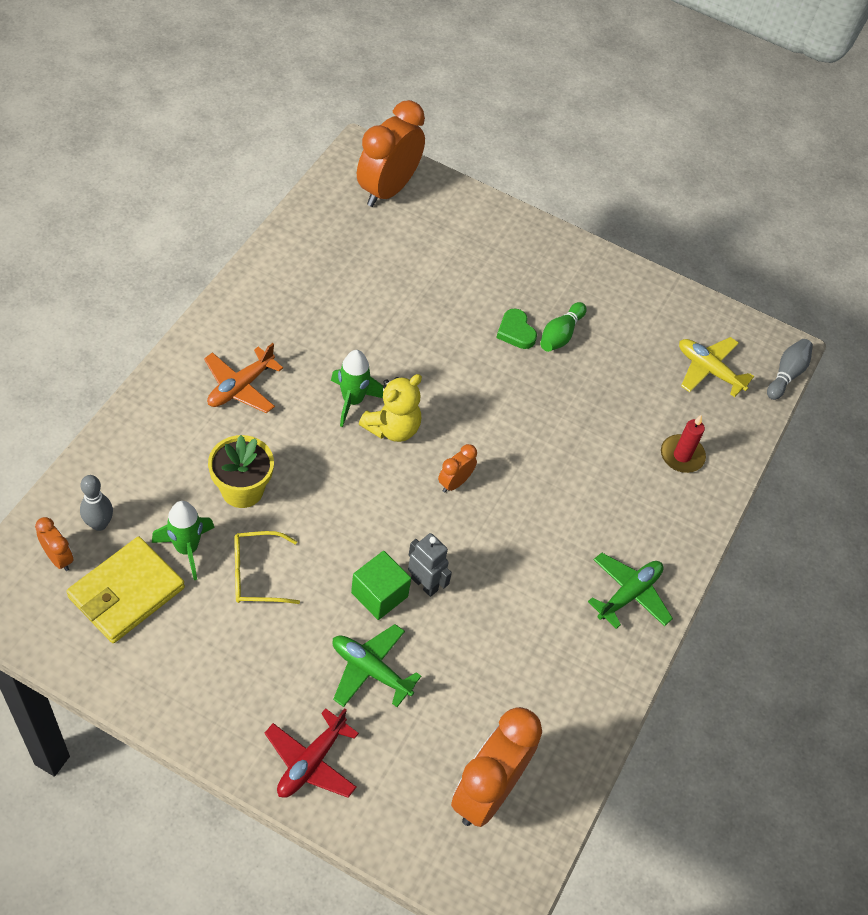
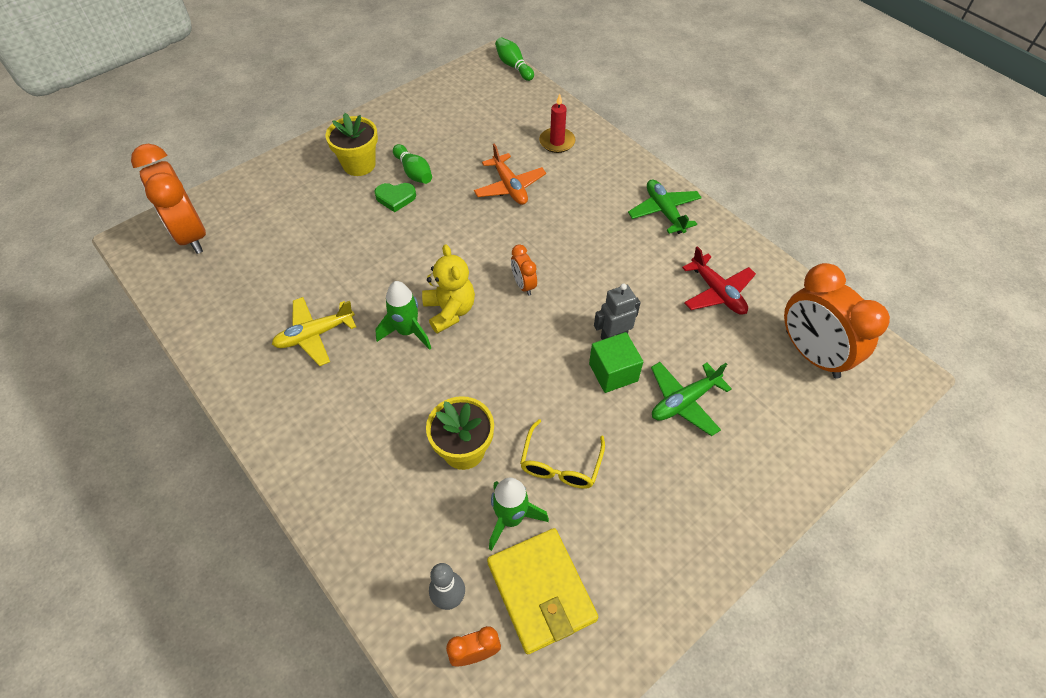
camera: 60 degrees left, 0 degrees up
(240, 387) = (346, 418): orange plane -> orange plane (509, 187)
(311, 762) = (762, 474): red plane -> red plane (717, 292)
(545, 284) = (359, 164): none -> yellow flower pot
(709, 370) = (490, 102): yellow plane -> yellow plane (315, 335)
(786, 374) = (513, 66): grey bowling pin -> green bowling pin

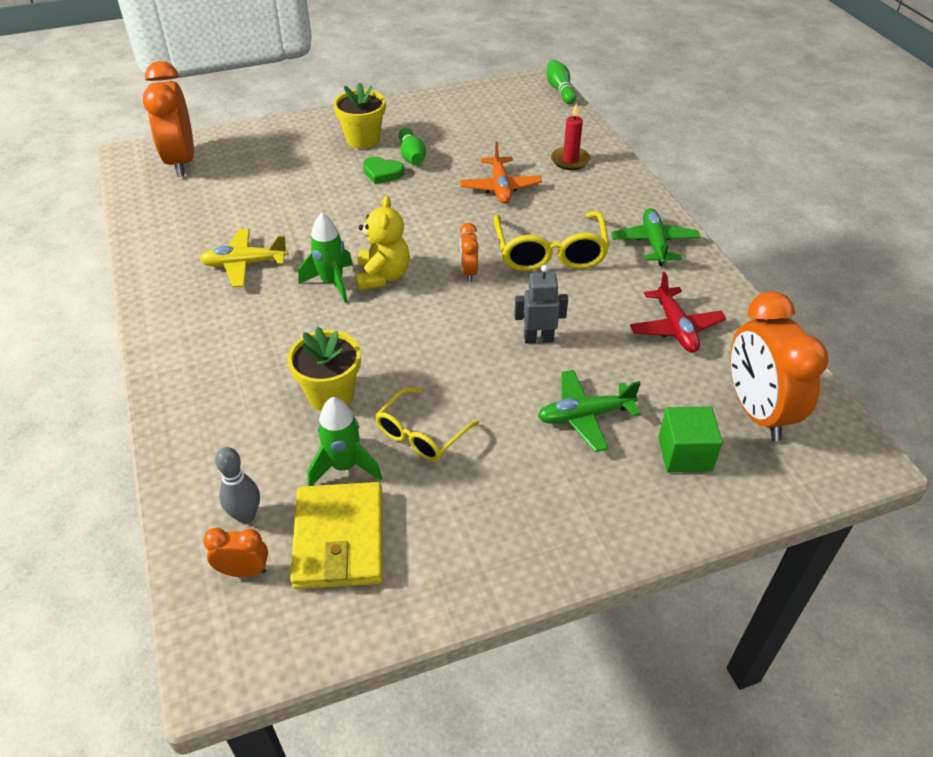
camera: 20 degrees right, 10 degrees down
(583, 244) = (550, 252): none -> yellow glasses
(613, 372) = (521, 370): green cube -> green cube (684, 454)

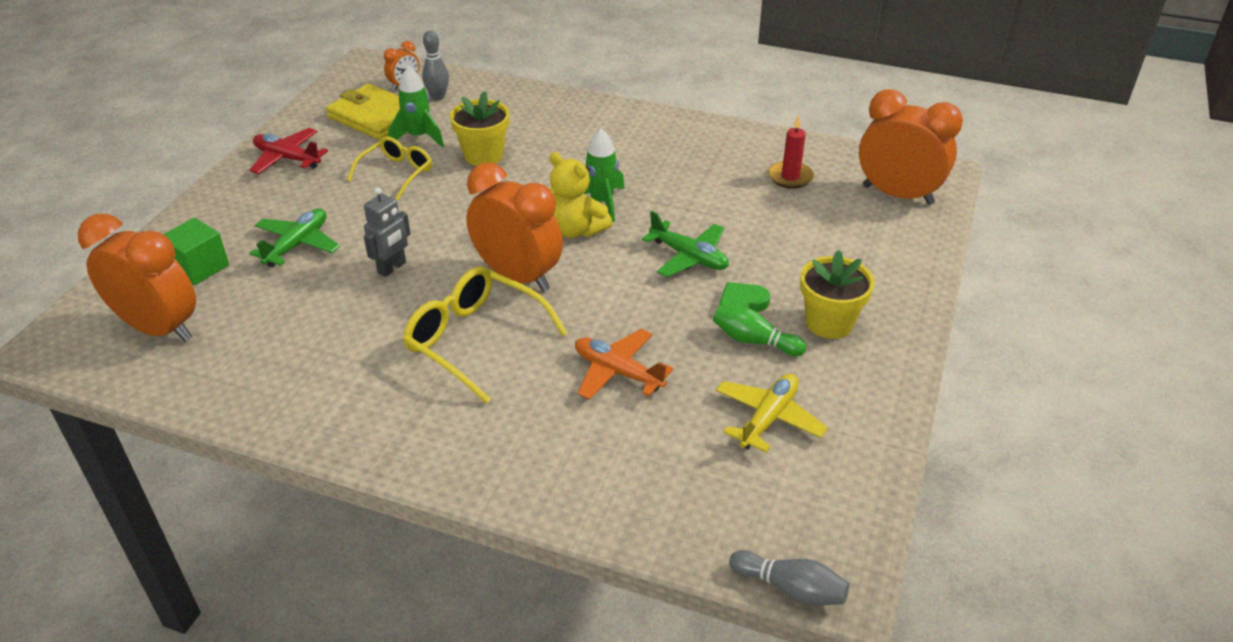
camera: 130 degrees right, 5 degrees down
(244, 264) = (681, 173): yellow plane -> yellow plane (768, 418)
(421, 434) = (396, 173): yellow glasses -> yellow glasses turned 45 degrees clockwise
(468, 272) = (517, 276): orange clock -> orange clock, size x2.16
(560, 90) = (790, 588): green bowling pin -> grey bowling pin
(570, 160) = (602, 465): red candle -> red candle (790, 177)
(654, 243) = (387, 423): green plane -> green plane (689, 257)
(675, 328) = (285, 350): red plane -> red plane (287, 158)

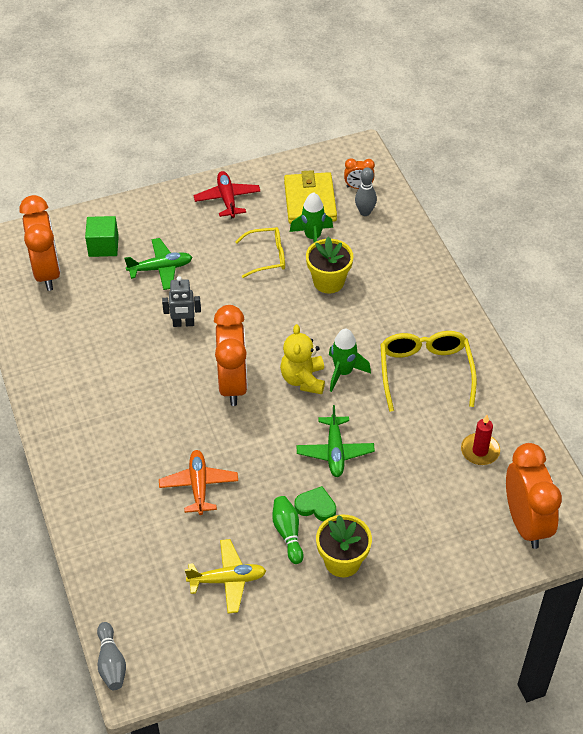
camera: 50 degrees right, 10 degrees up
(476, 340) = (163, 405): yellow glasses -> yellow glasses (425, 372)

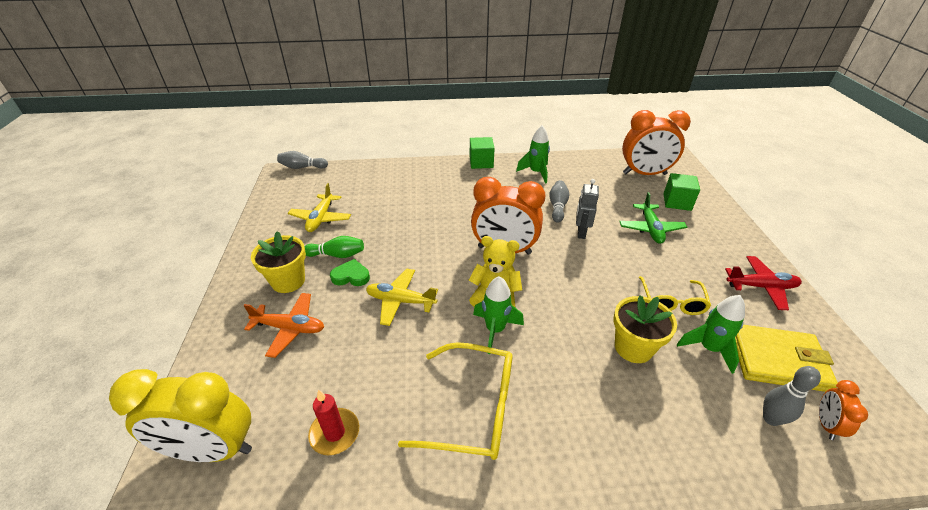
camera: 105 degrees right, 10 degrees down
(51, 440) = (481, 162): none -> green cube
(66, 376) = (536, 173): none -> green rocket
(139, 347) = (557, 207): none -> grey bowling pin
(199, 486) = (409, 217): orange plane -> orange plane (290, 328)
(316, 506) = (351, 276): green heart -> green heart turned 120 degrees counterclockwise
(335, 451) = (400, 301): green plane -> yellow plane
(525, 523) = (213, 449): orange clock -> yellow clock

